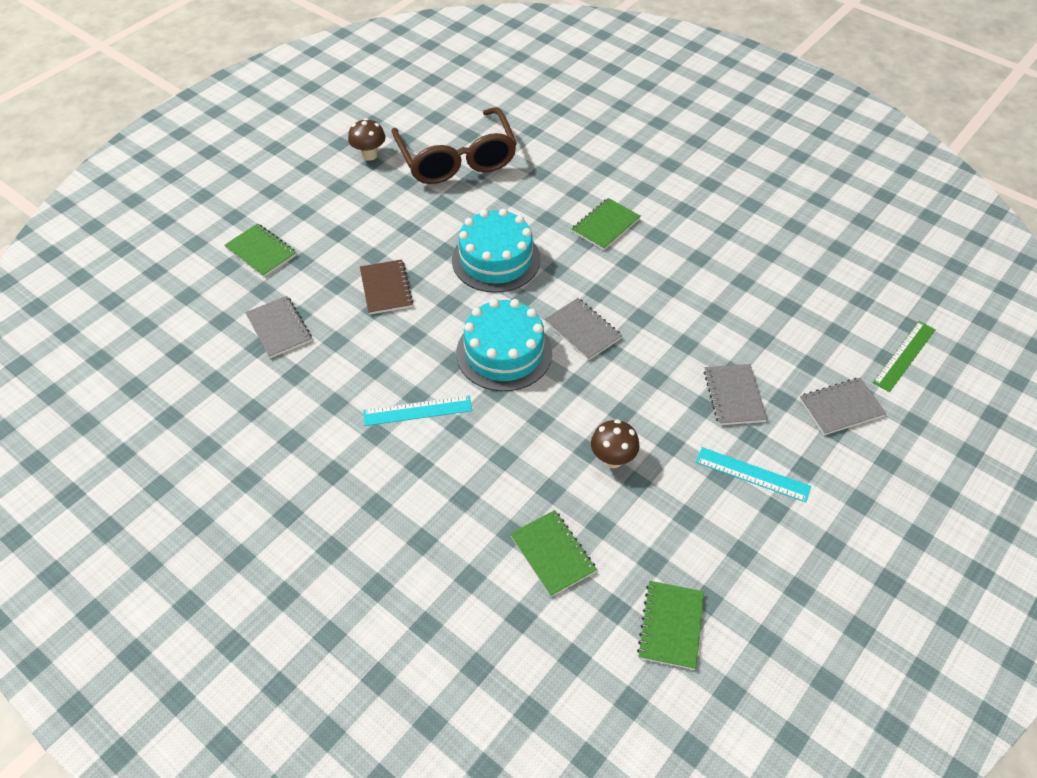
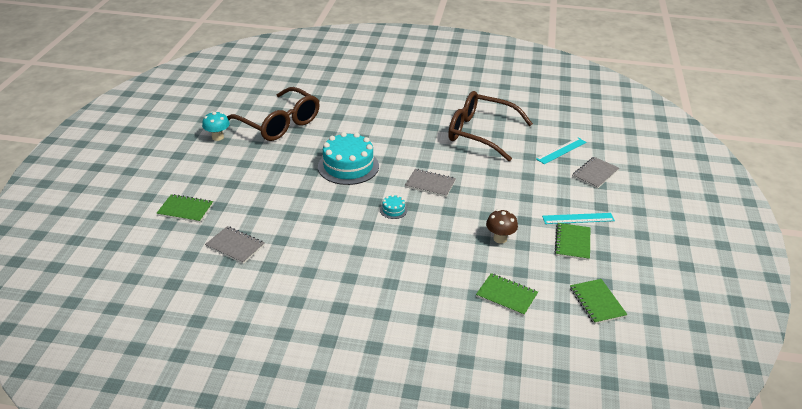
camera: 30 degrees left, 15 degrees down
(369, 155) = (218, 137): brown mushroom -> turquoise mushroom
(386, 288) = (290, 202): brown notebook -> none
(417, 411) = (366, 257): turquoise ruler -> turquoise ruler (561, 150)
(504, 352) = (393, 210): turquoise cake -> turquoise cake, size x0.42
(605, 225) = (399, 131): green notebook -> green notebook (572, 243)
(718, 270) = (480, 133): none -> brown glasses
(734, 396) = (538, 187): grey notebook -> none
(904, 356) = (605, 141): green ruler -> none

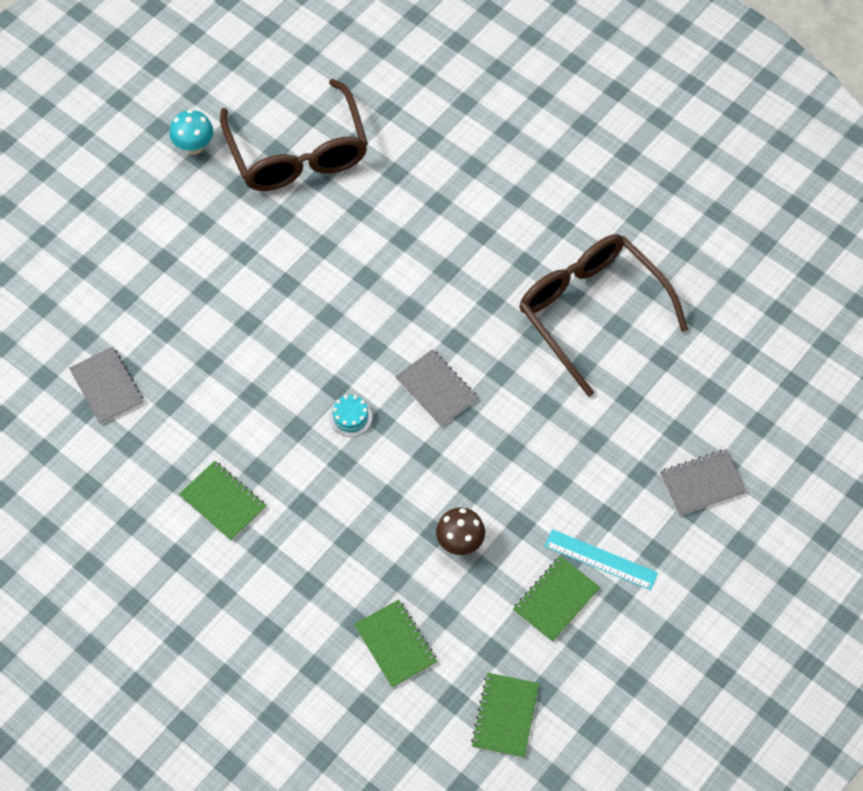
camera: 30 degrees right, 25 degrees up
(185, 210) = (78, 286): green notebook -> green notebook (223, 502)
(348, 166) = (343, 296): turquoise cake -> none
(561, 150) = (690, 409): turquoise ruler -> none

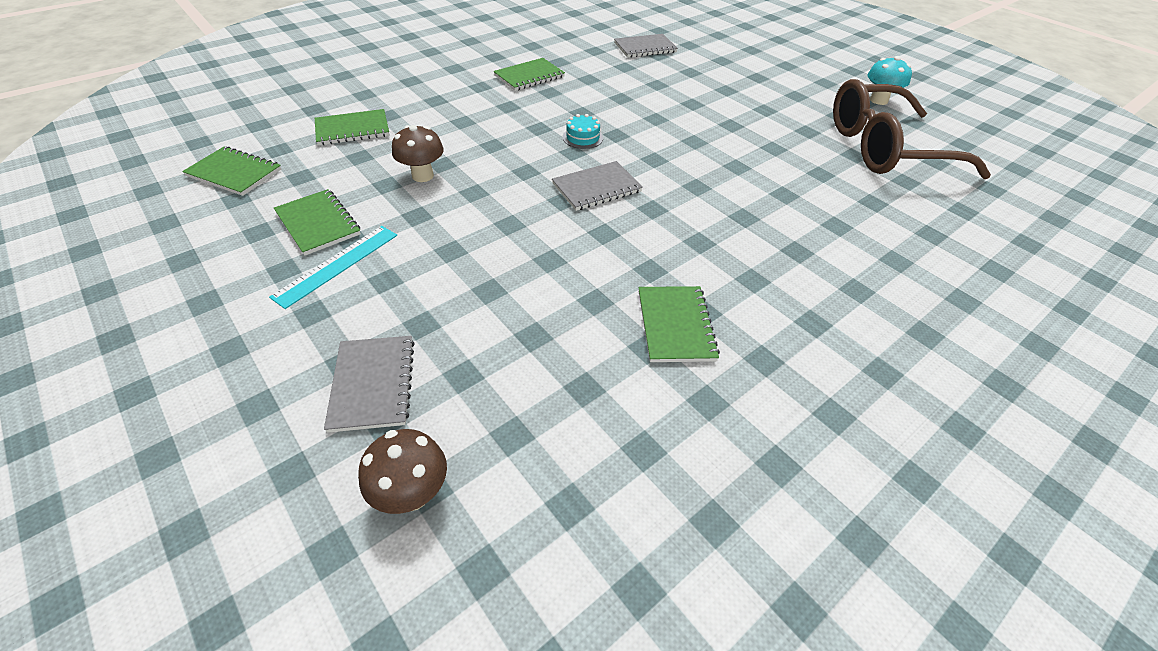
camera: 100 degrees right, 15 degrees down
(591, 311) = (675, 325): brown glasses -> green notebook
(766, 431) = (412, 494): none -> brown mushroom

